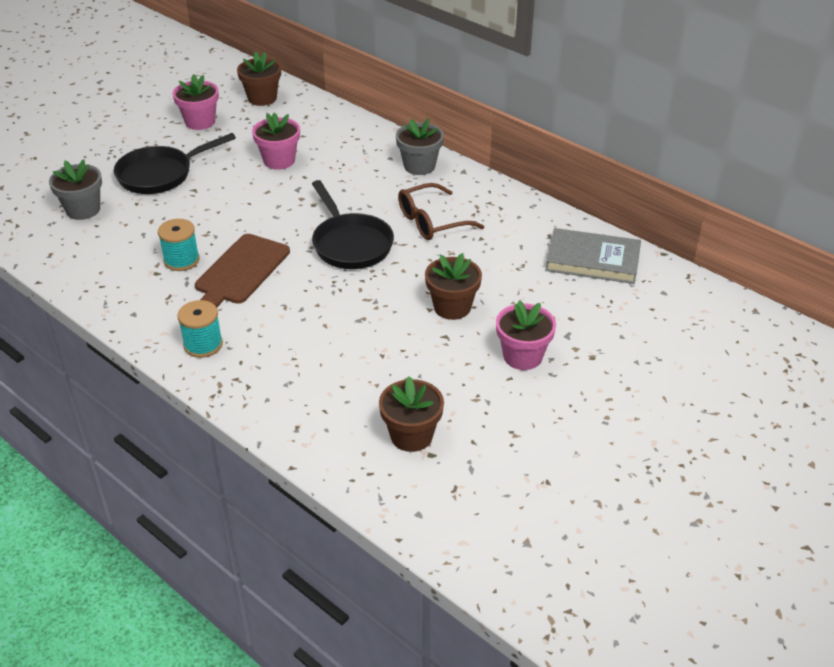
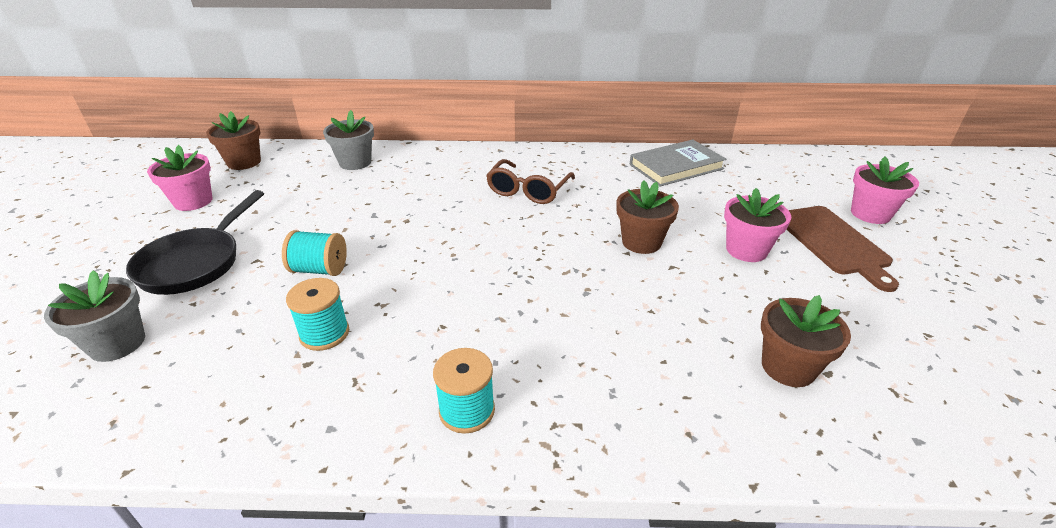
camera: 40 degrees left, 5 degrees down
(221, 215) = (320, 269): none -> turquoise spool
(240, 271) = (410, 310): brown cutting board -> brown cutting board (833, 242)
(279, 160) = (324, 201): pink flower pot -> pink flower pot (870, 214)
(350, 244) = (486, 235): black pan -> none
(419, 166) = (460, 159): grey flower pot -> grey flower pot (355, 162)

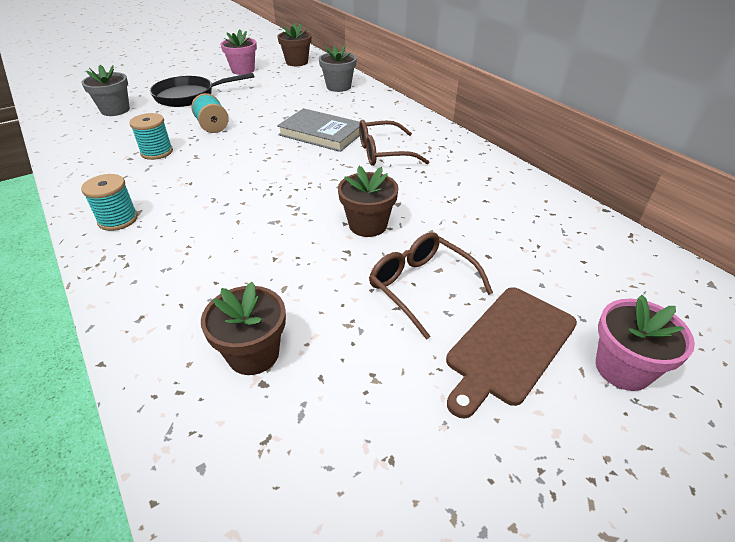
camera: 55 degrees right, 5 degrees up
(676, 167) = (527, 205): grey book -> grey book (321, 133)
(746, 250) = (421, 286): pink flower pot -> brown glasses

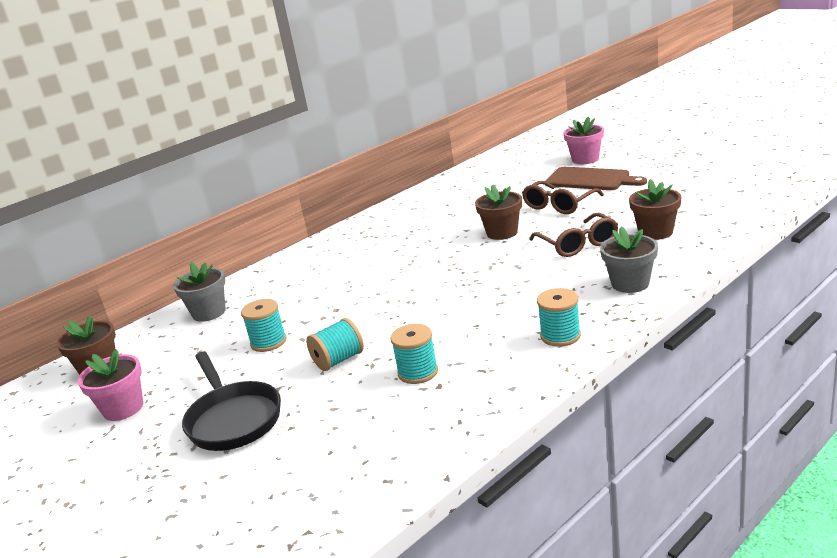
camera: 95 degrees left, 15 degrees down
(115, 110) = (290, 471): grey flower pot -> grey flower pot (630, 283)
(269, 105) = (268, 342): none -> turquoise spool
(321, 133) = (347, 289): grey book -> none
(383, 153) = (382, 251): brown glasses -> brown glasses (578, 244)

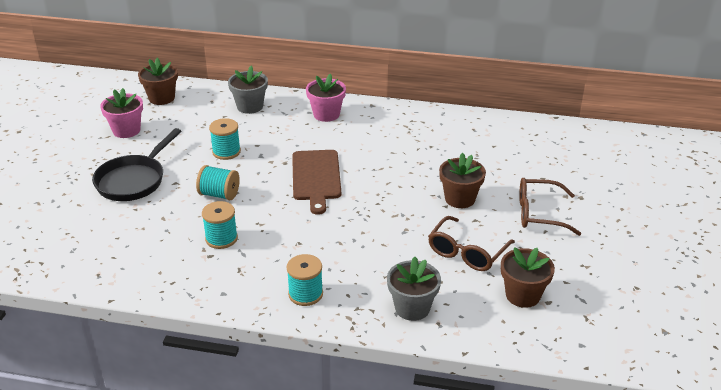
camera: 50 degrees right, 10 degrees up
(585, 159) = (660, 195): pink flower pot -> pink flower pot (326, 114)
(590, 179) = (612, 215): brown cutting board -> brown cutting board (316, 177)

